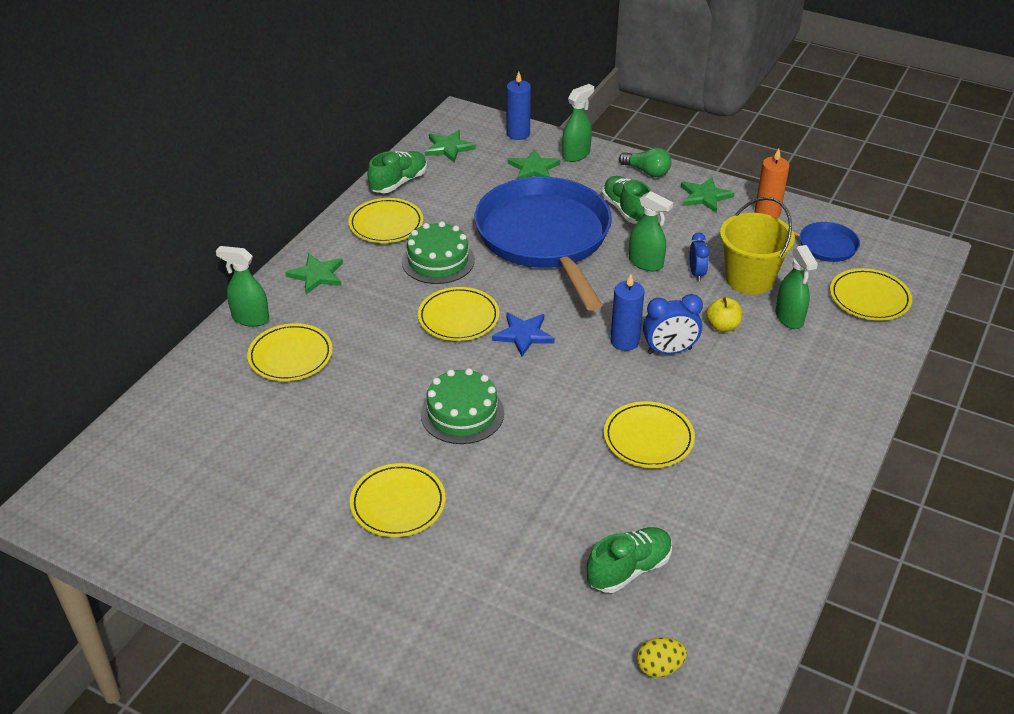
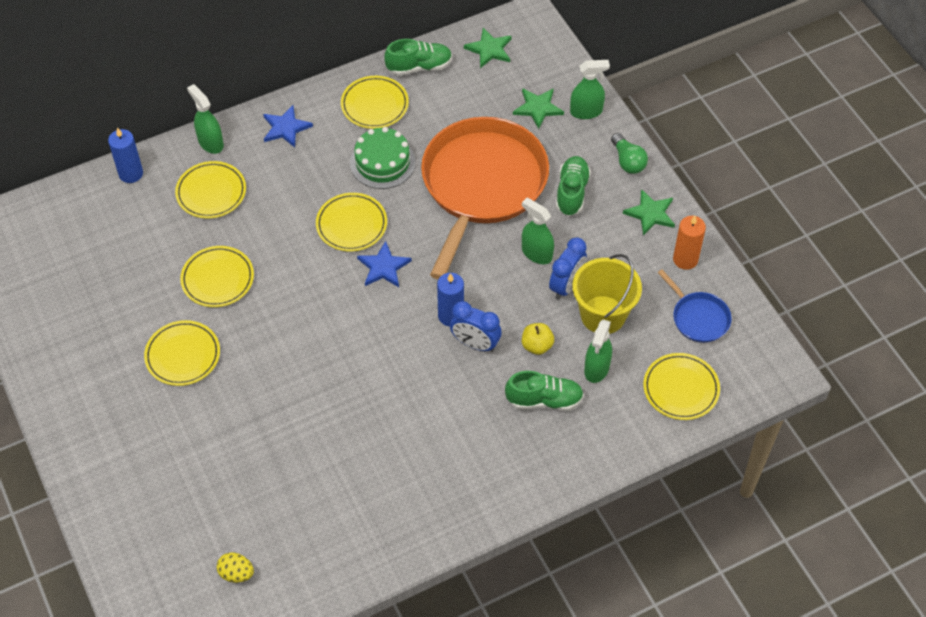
camera: 35 degrees right, 15 degrees up
(317, 275) = (285, 128): green star -> blue star
(462, 413) = (283, 309): green cake -> none
(518, 134) = (559, 63): blue candle -> blue candle (131, 173)
(545, 238) = (482, 184): blue pan -> orange pan
(628, 569) = (281, 496): green shoe -> green shoe (544, 400)
(646, 263) = (536, 253): green spray bottle -> green spray bottle turned 150 degrees clockwise
(648, 438) = (389, 407): yellow plate -> yellow plate (217, 279)
(696, 273) = (566, 286): blue clock -> blue clock, size x1.52

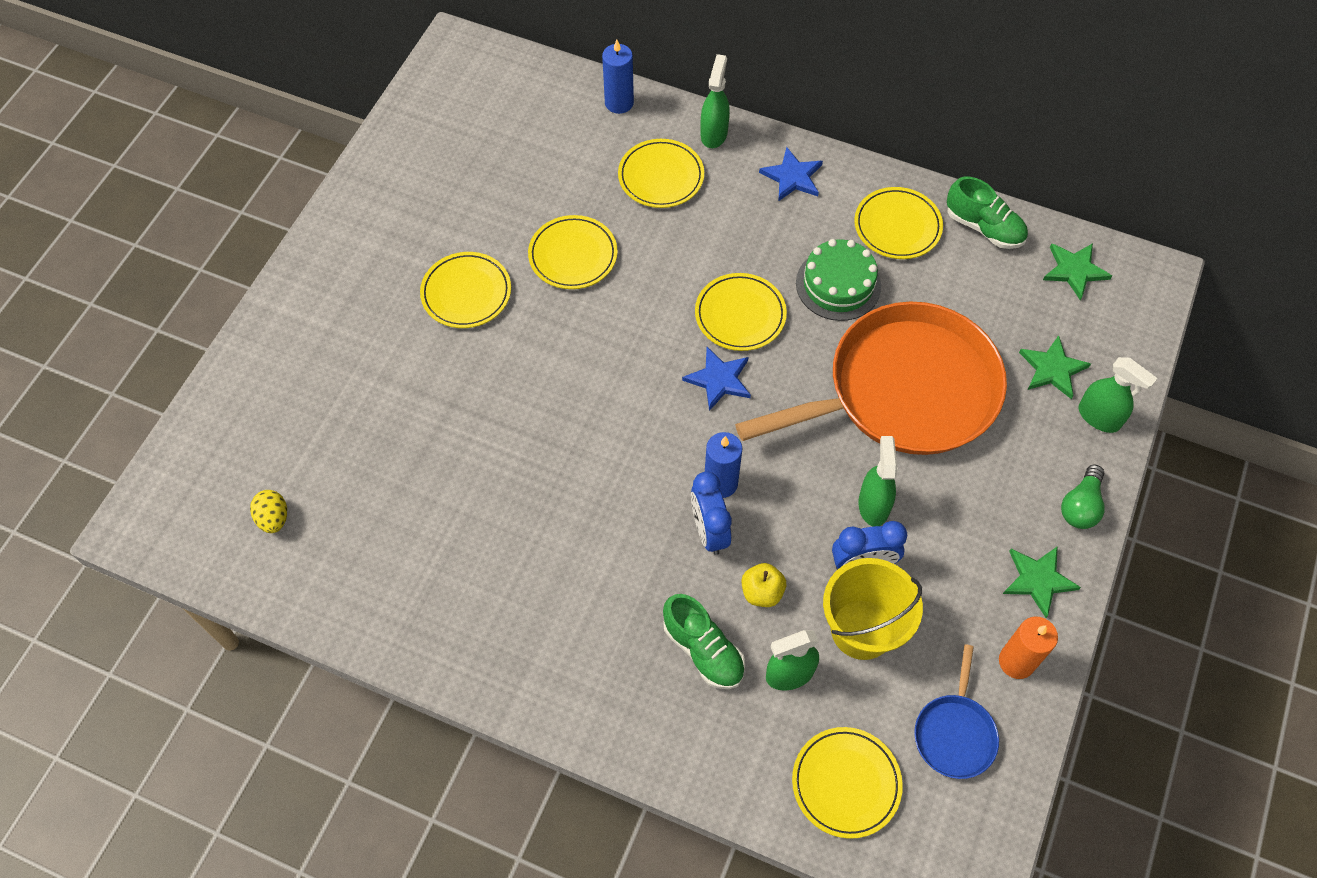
camera: 50 degrees right, 5 degrees up
(572, 192) = (983, 481): green shoe -> none

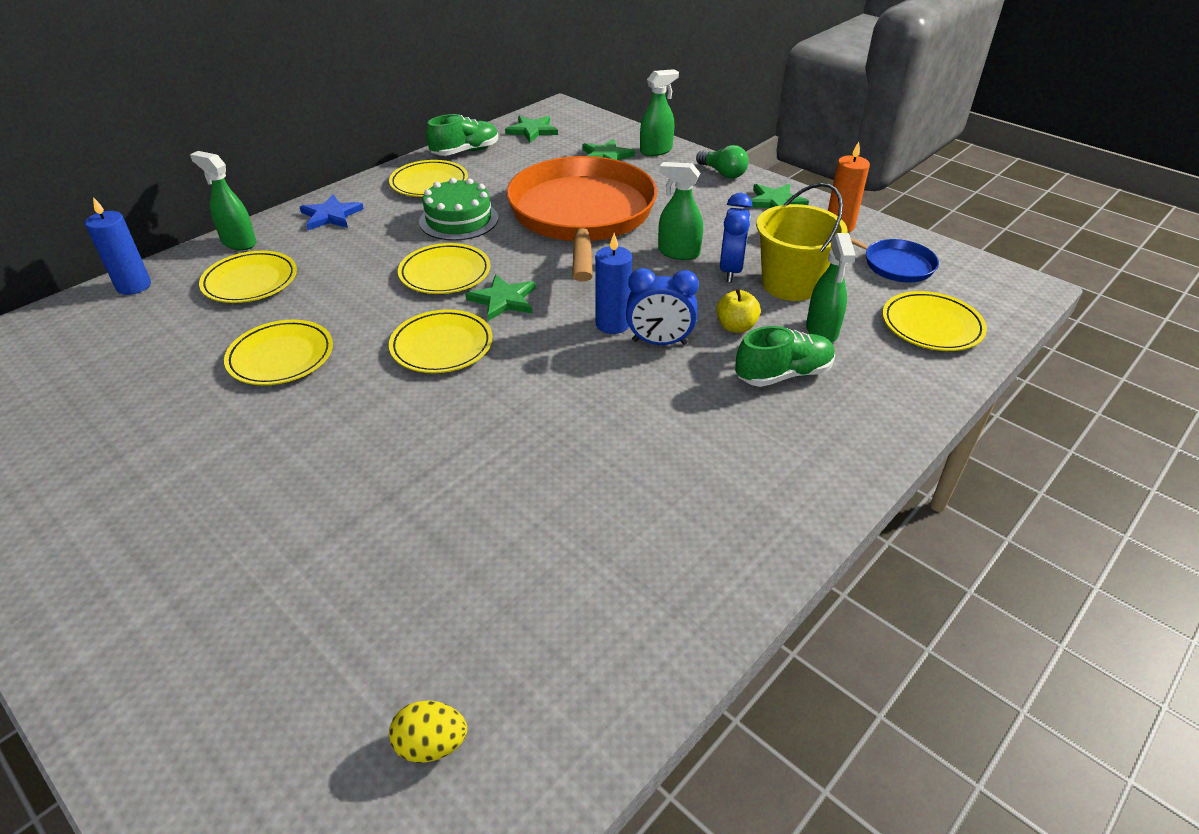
camera: 70 degrees left, 20 degrees down
(466, 293) = (247, 449): yellow plate -> yellow plate (442, 346)
(719, 380) = (503, 300): blue star -> green star

